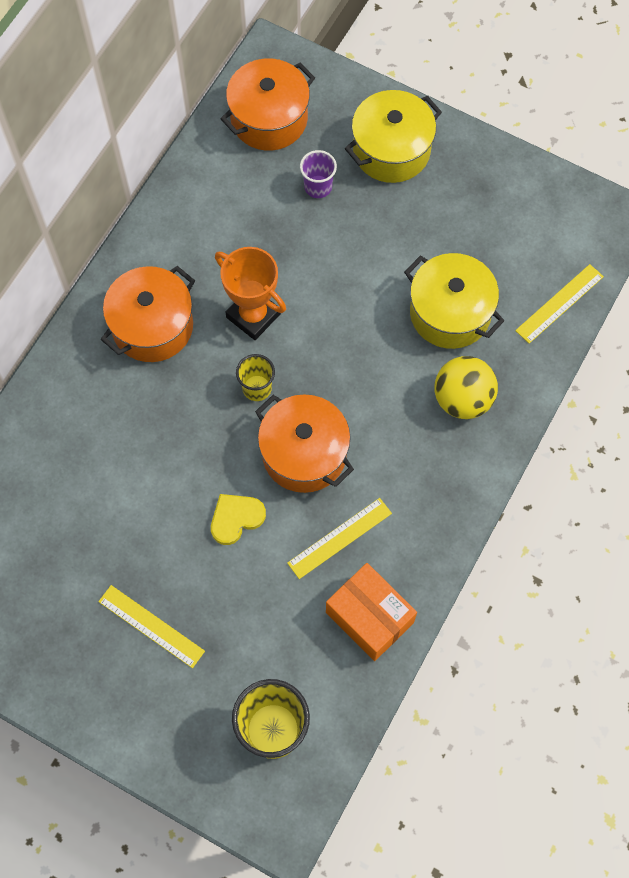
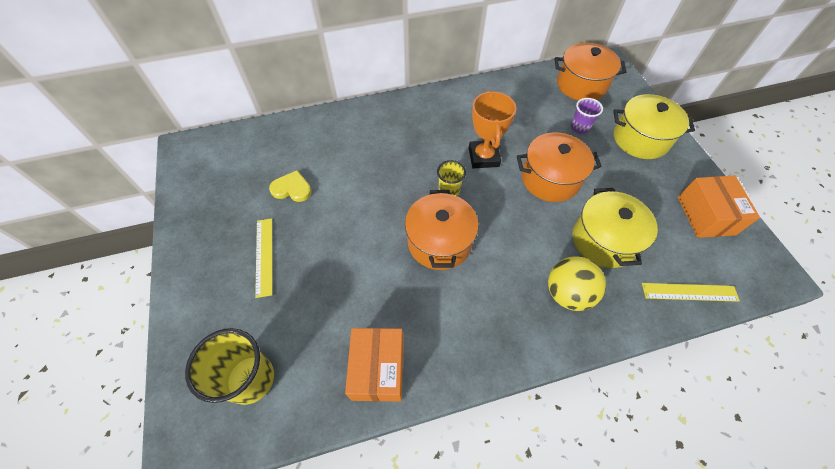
camera: 45 degrees right, 10 degrees down
(152, 326) = (428, 125): orange pot -> orange pot (550, 179)
(236, 518) = (367, 242): yellow heart -> yellow heart (292, 189)
(339, 538) = (410, 304): yellow ruler -> none
(518, 201) = (706, 215): none -> orange box

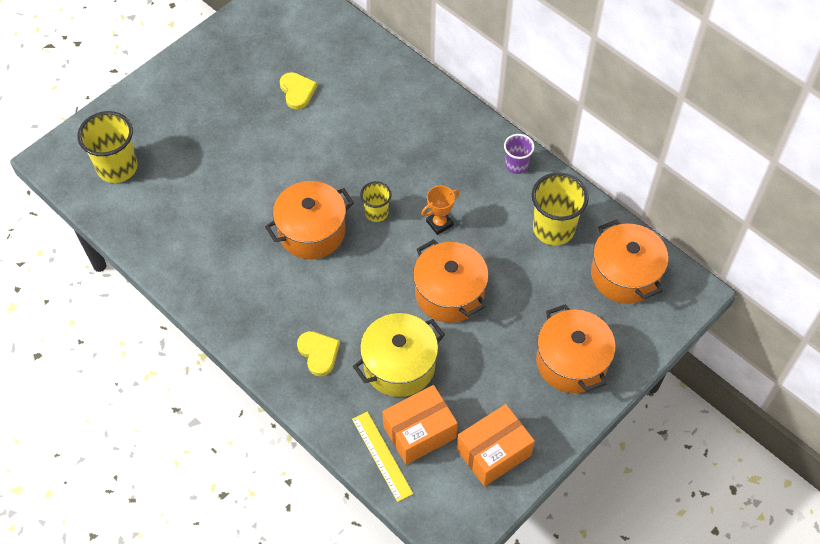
camera: 60 degrees right, 0 degrees up
(264, 256) = (219, 113): yellow ruler -> none
(378, 369) = (169, 244): orange box -> orange box (419, 432)
(483, 157) = (439, 223): orange trophy -> orange trophy, size x0.61
(525, 101) = (553, 229): none -> yellow cup
(567, 293) = (318, 353): yellow ball -> yellow heart
(579, 127) = (547, 296): purple cup -> purple cup (516, 165)
(640, 139) = (571, 362): yellow pot -> orange pot

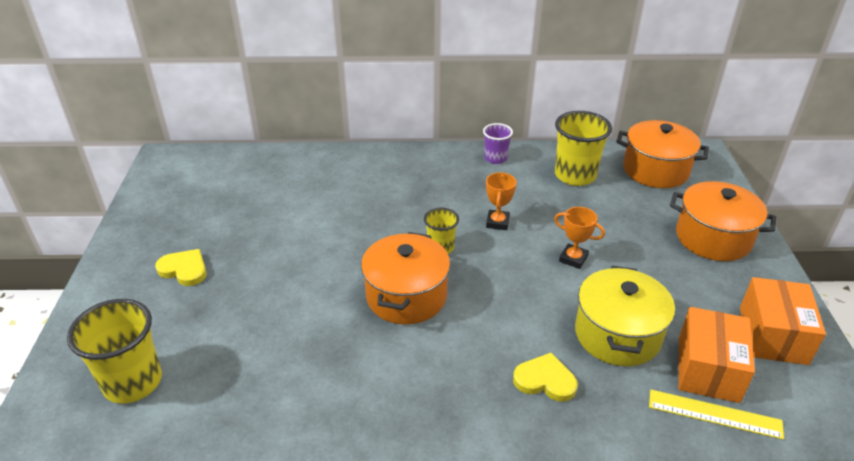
camera: 45 degrees left, 20 degrees down
(297, 91) = (260, 214): yellow heart -> yellow heart (184, 269)
(449, 293) = (573, 258): orange pot -> orange trophy

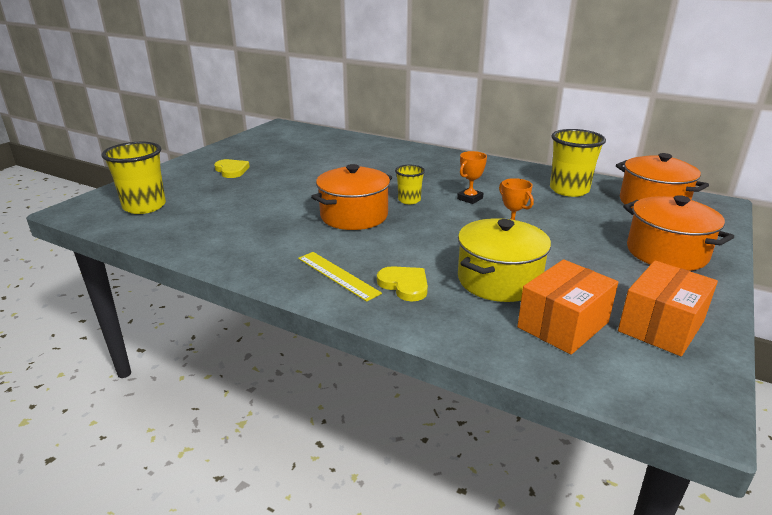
camera: 30 degrees right, 10 degrees down
(495, 158) = (509, 168): purple cup -> none
(714, 414) = (535, 352): yellow ruler -> yellow ruler (338, 275)

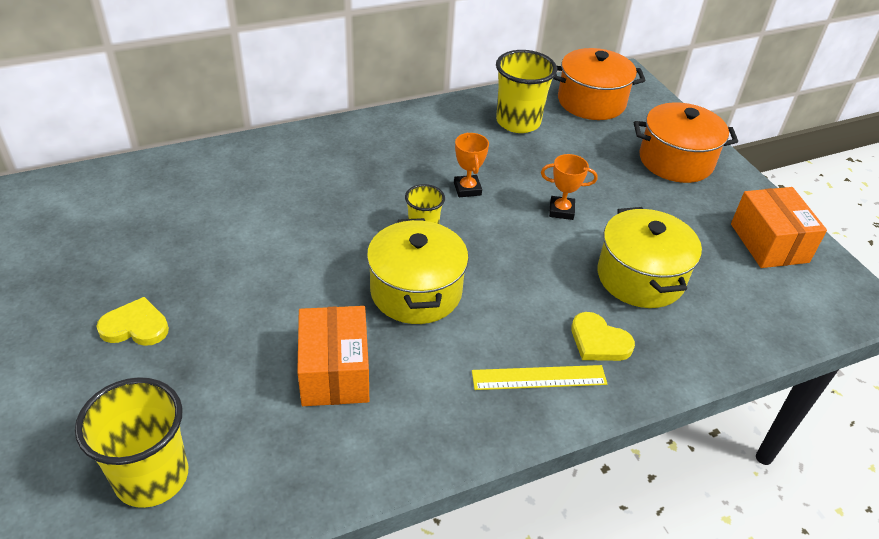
camera: 55 degrees left, 15 degrees up
(354, 216) = (416, 291): orange pot -> yellow pot
(404, 285) = (599, 341): yellow heart -> yellow heart turned 135 degrees counterclockwise
(563, 325) = (733, 289): orange box -> orange box (335, 372)

